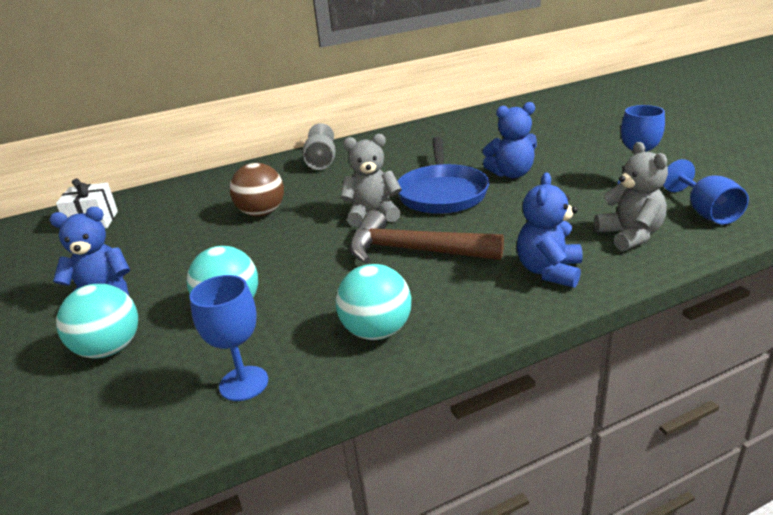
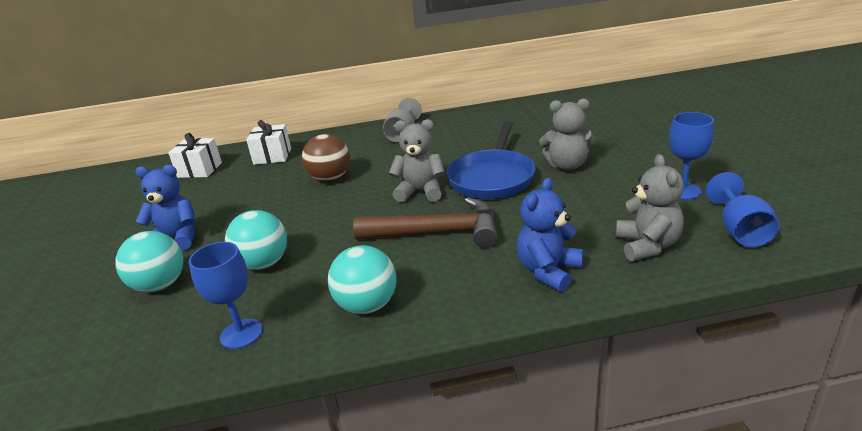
camera: 15 degrees right, 0 degrees up
(179, 198) = (272, 156): none -> white gift
(413, 251) = (437, 232): brown hammer -> brown hammer turned 150 degrees clockwise
(511, 174) = (567, 165): blue teddy bear -> grey teddy bear

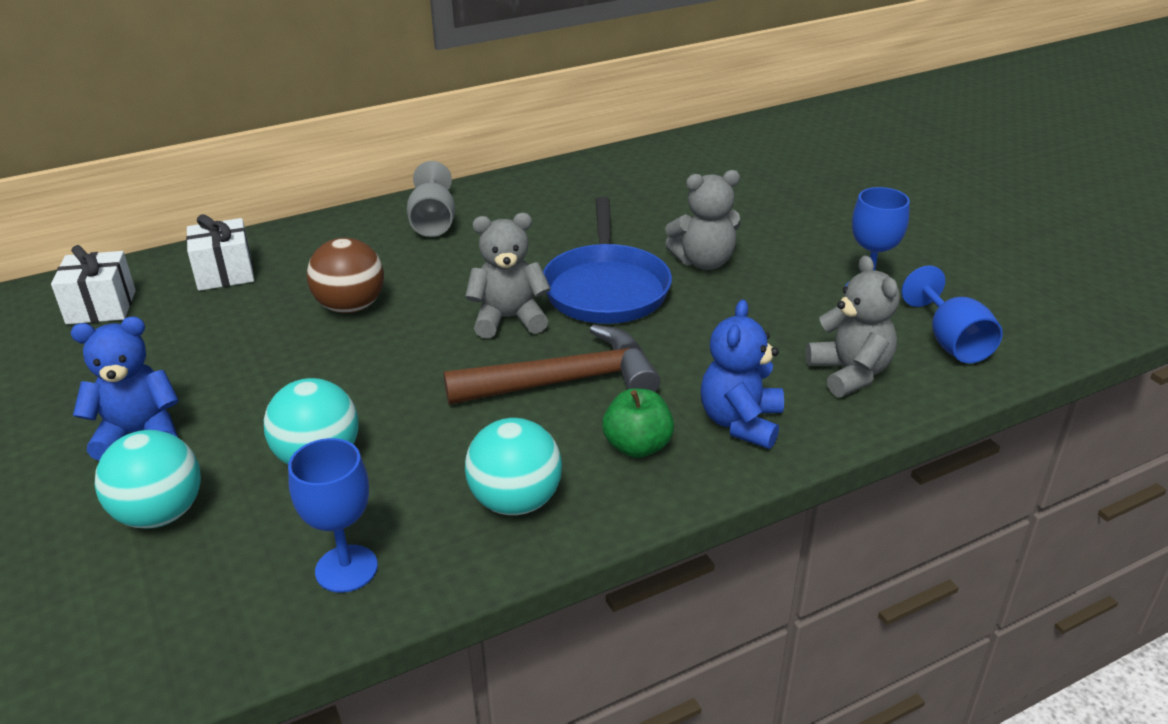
camera: 20 degrees left, 5 degrees up
(466, 279) = (637, 446): none -> green apple

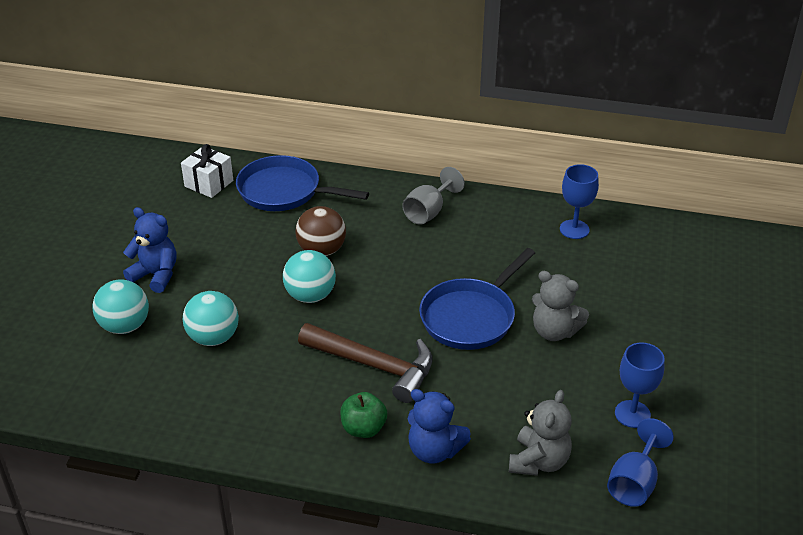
camera: 40 degrees right, 5 degrees up
(225, 273) = (284, 191): white gift -> blue pan
(346, 569) = (166, 405): blue goblet -> blue goblet (574, 229)
(509, 319) = (392, 306): grey teddy bear -> none
(515, 501) = (271, 420): turquoise ball -> turquoise ball (310, 296)
(740, 422) = (434, 450): blue teddy bear -> blue teddy bear turned 120 degrees counterclockwise

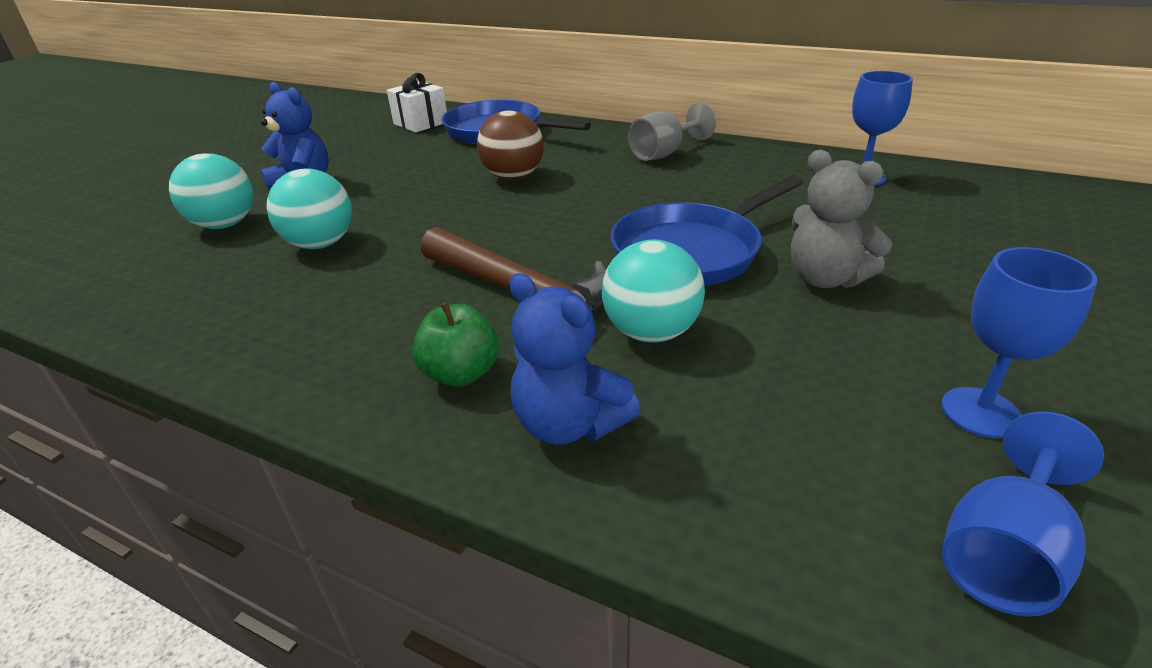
camera: 15 degrees right, 5 degrees down
(310, 296) = (474, 214): turquoise ball -> turquoise ball (651, 332)
(539, 461) = (774, 473): grey teddy bear -> none

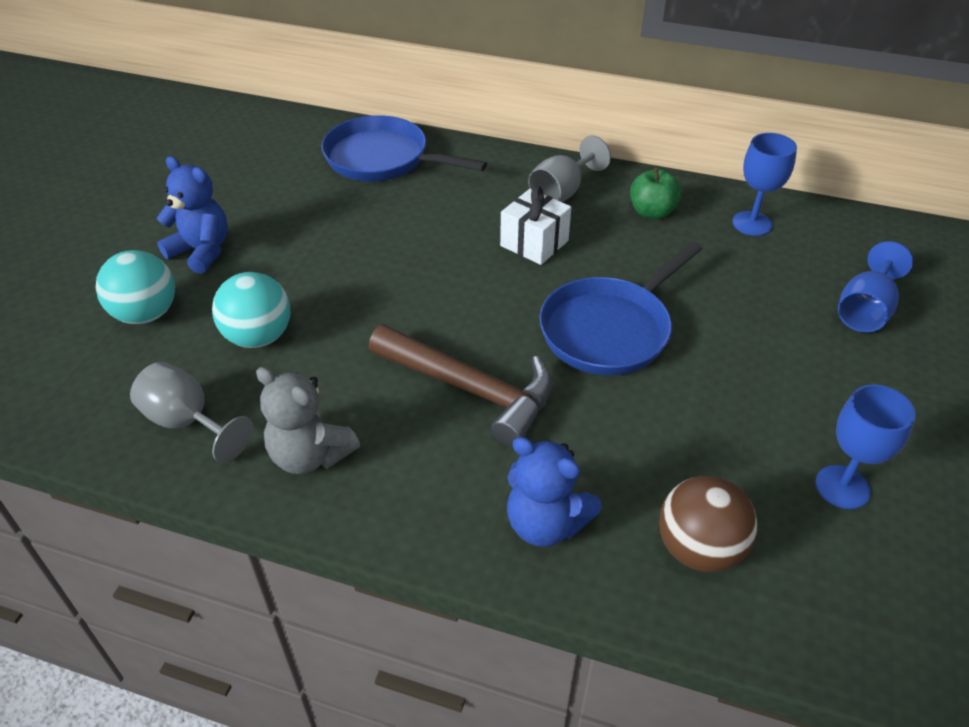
camera: 10 degrees left, 10 degrees up
(210, 306) = (188, 422): none -> grey goblet
(421, 123) = (291, 145): white gift -> white gift (534, 243)
(461, 374) = (445, 482): green apple -> green apple (652, 212)
(513, 177) = (419, 232): brown ball -> brown ball (699, 549)
(651, 332) = (591, 426): turquoise ball -> none
(825, 279) = (725, 357): grey teddy bear -> grey teddy bear (310, 455)
(1003, 552) = (851, 599): blue goblet -> blue goblet (865, 310)

